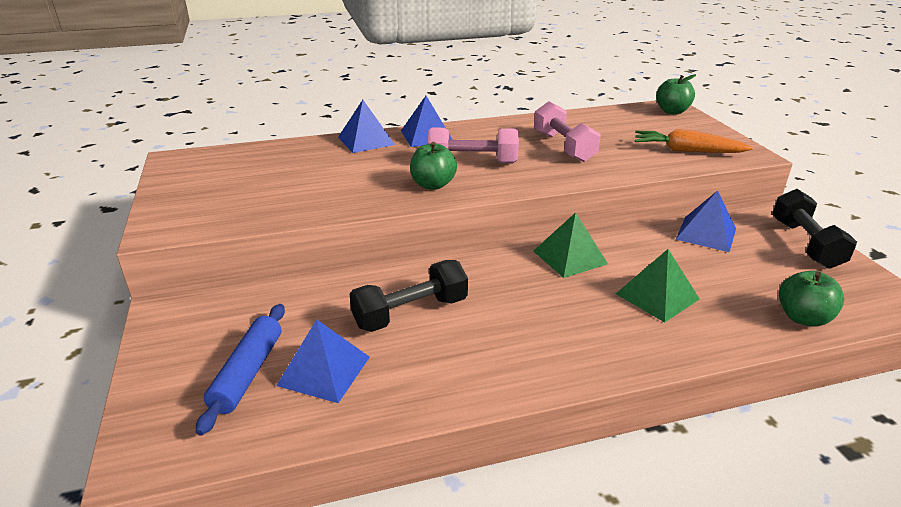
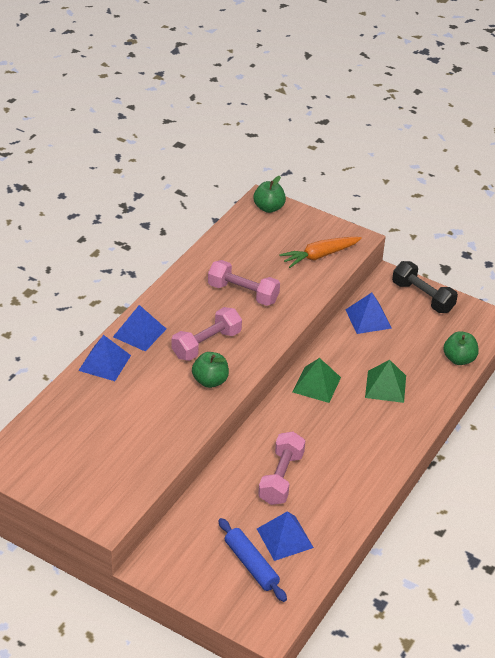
camera: 45 degrees left, 10 degrees up
(411, 313) = (281, 478): black dumbbell -> pink dumbbell

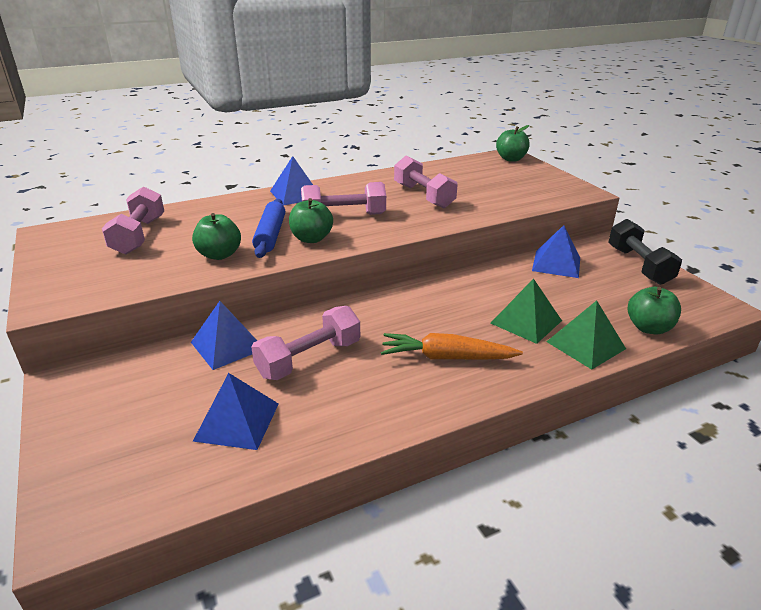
camera: 35 degrees right, 10 degrees down
(76, 434) = (139, 235): none -> pink dumbbell
(104, 362) = (238, 202): blue pyramid -> blue pyramid (227, 345)
(164, 426) = (219, 255): none -> green apple
(251, 565) = (162, 433): blue rolling pin -> blue rolling pin (270, 235)
(316, 384) = (444, 294): green pyramid -> green pyramid (585, 345)
(319, 256) = (531, 193): orange carrot -> orange carrot (446, 357)

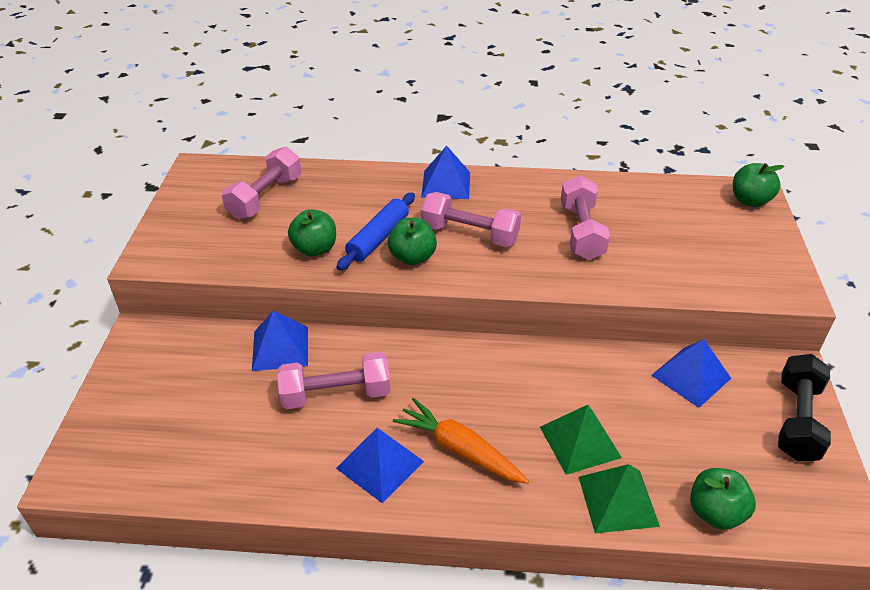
camera: 30 degrees right, 10 degrees up
(237, 421) = (234, 435): blue pyramid -> blue pyramid (380, 464)

